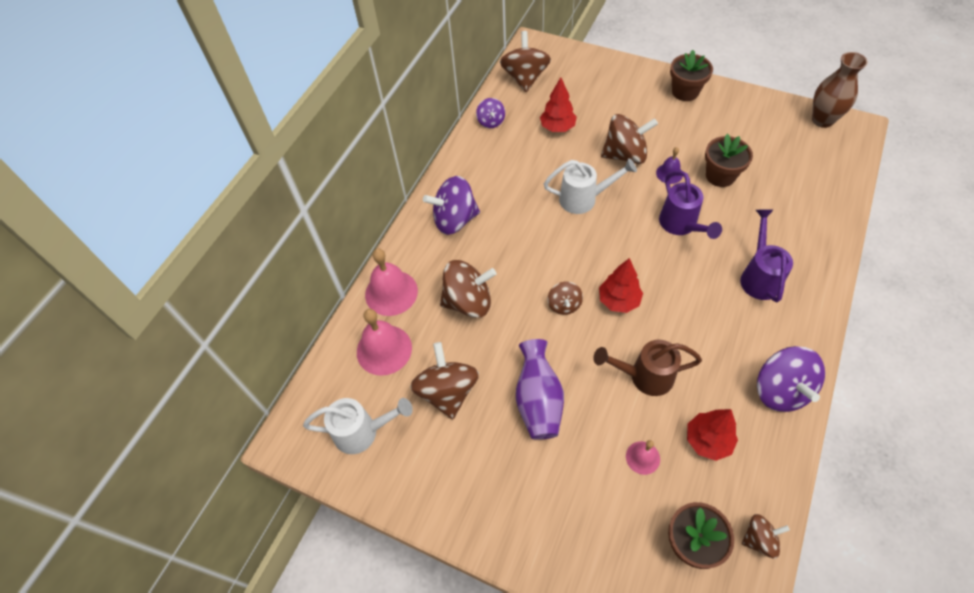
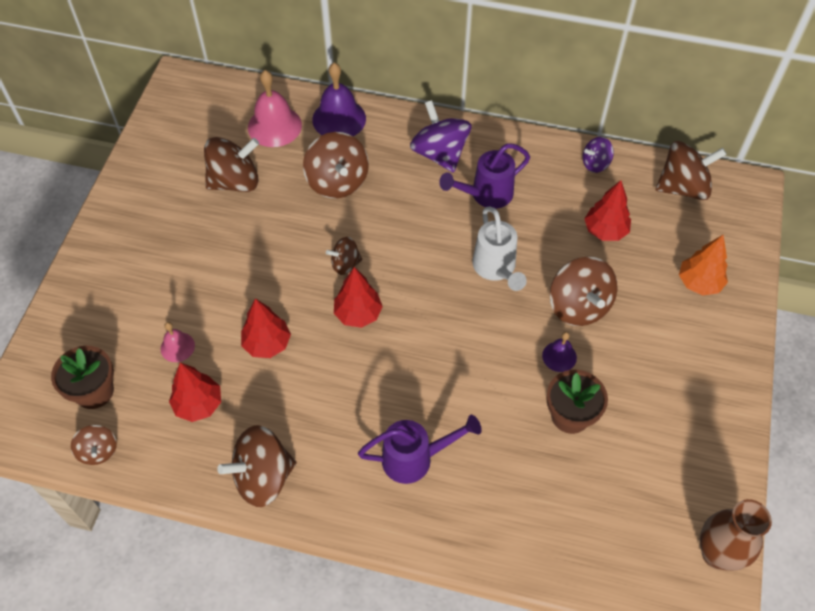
camera: 75 degrees right, 0 degrees up
(362, 432) = (190, 128): white watering can -> none
(391, 292) = (339, 119): pink bell -> purple bell
(538, 400) = (231, 254): purple vase -> none
(612, 86) = (699, 283): none -> orange tree
(644, 376) = (267, 344): brown watering can -> red tree
(681, 225) = (477, 372): purple watering can -> purple watering can (486, 195)
(685, 92) = (718, 370): brown flower pot -> none
(780, 390) = (263, 477): purple spinning top -> brown spinning top

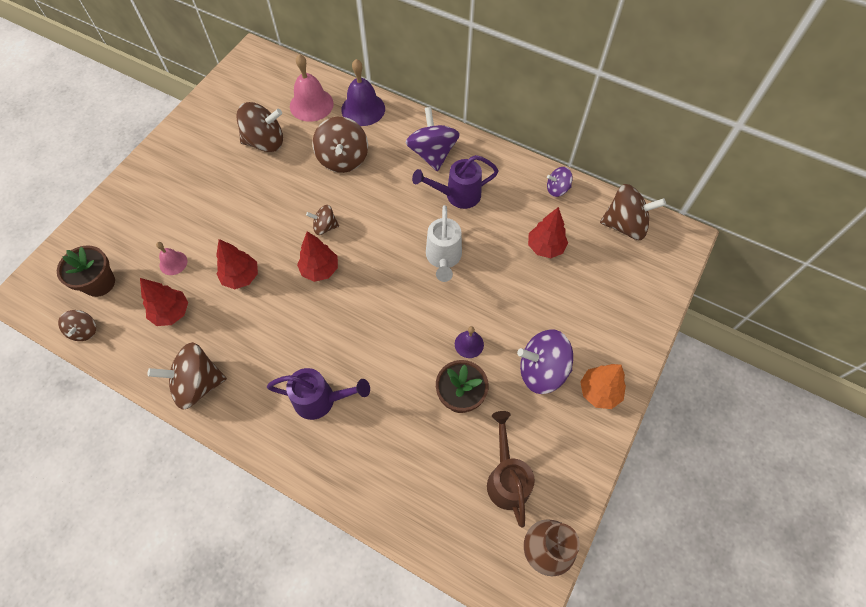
camera: 15 degrees right, 5 degrees up
(578, 306) = (500, 305): brown spinning top -> none
(649, 365) = (542, 370): none -> purple spinning top
(652, 489) = (506, 478): none -> brown watering can
(699, 283) = (610, 310): orange tree -> orange tree (599, 391)

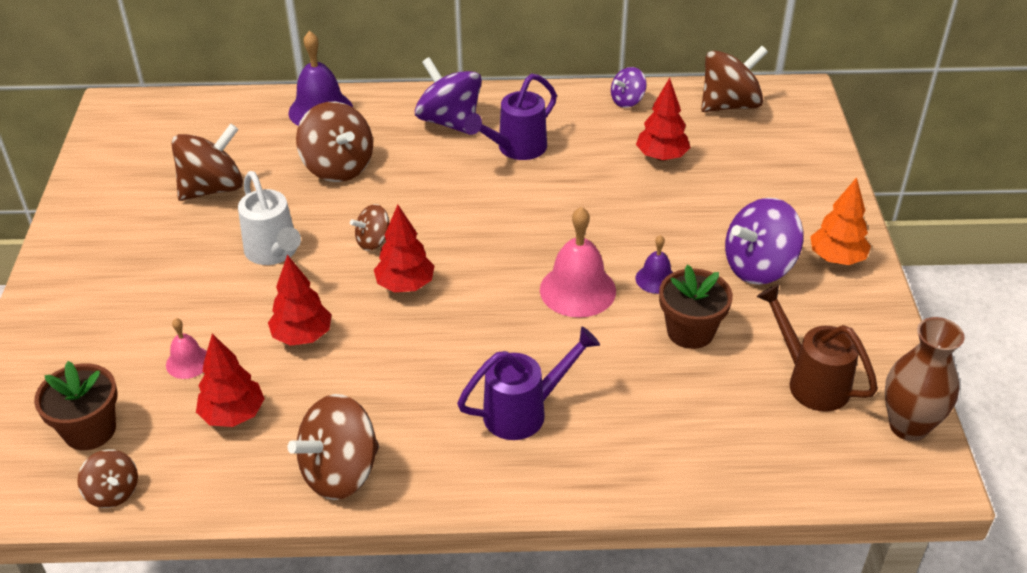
camera: 30 degrees left, 20 degrees down
(311, 104) = (245, 129): pink bell -> pink bell (577, 290)
(443, 258) = (552, 213): white watering can -> white watering can (274, 253)

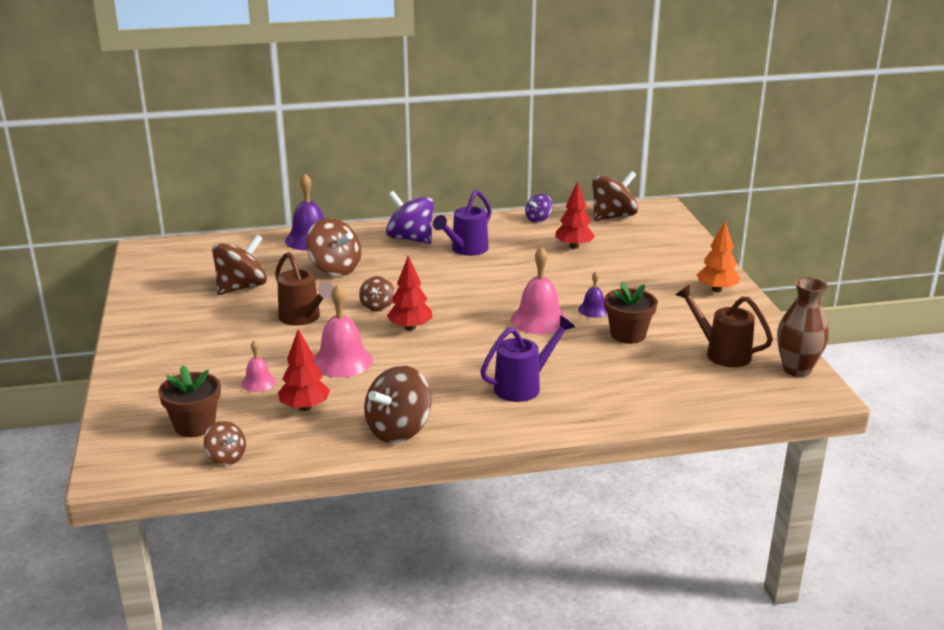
camera: 10 degrees left, 15 degrees down
(274, 253) = (303, 318): white watering can -> brown watering can
(302, 336) = (342, 361): red tree -> pink bell
(373, 241) = (377, 306): brown spinning top -> brown spinning top turned 45 degrees counterclockwise
(759, 267) = (664, 298): purple spinning top -> none

